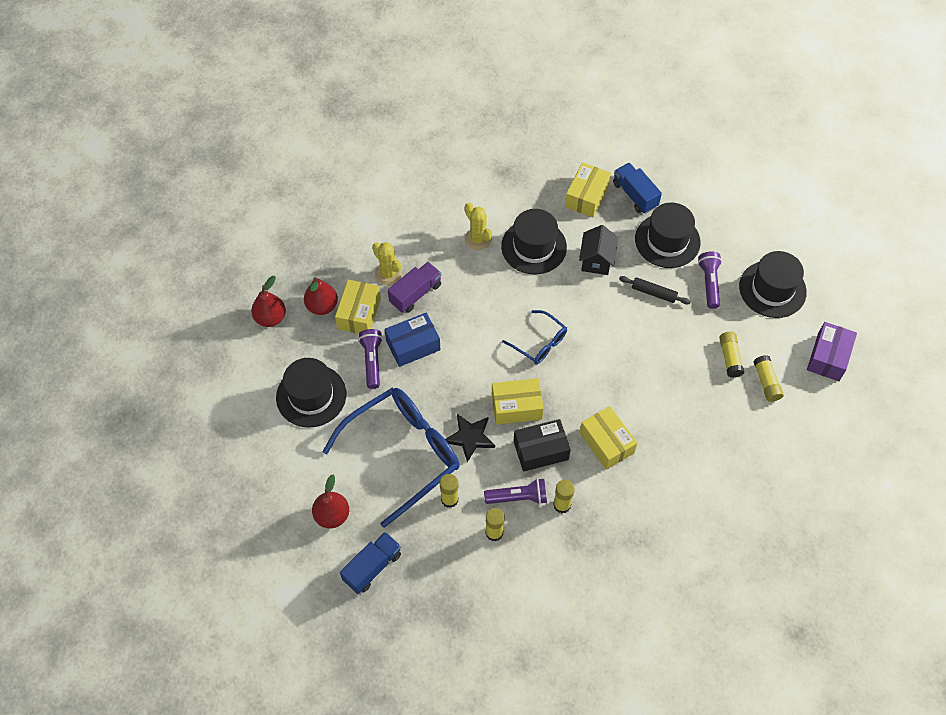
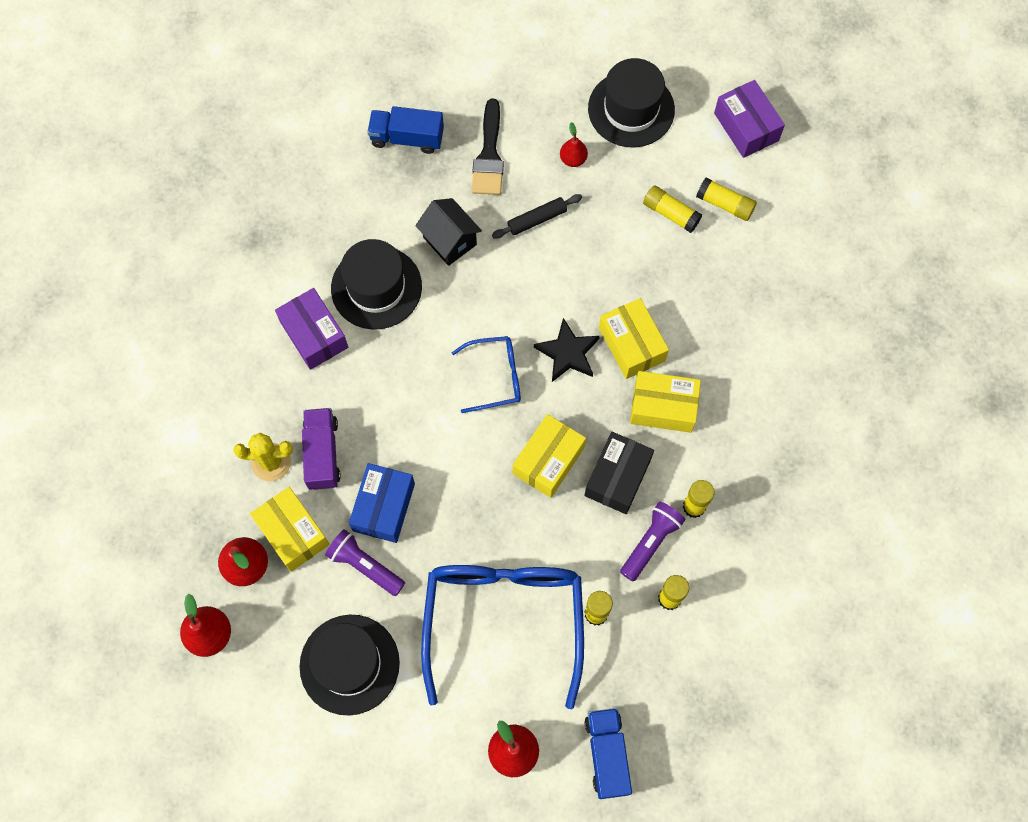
camera: 50 degrees left, 10 degrees up
(470, 437) = (543, 536): black star -> black star (567, 353)
(478, 239) = (314, 335): yellow cactus -> purple box
(586, 196) = (364, 185): yellow box -> yellow box (631, 344)
(667, 240) = (489, 155): black hat -> black brush
(709, 283) = (573, 159): purple flashlight -> red pear

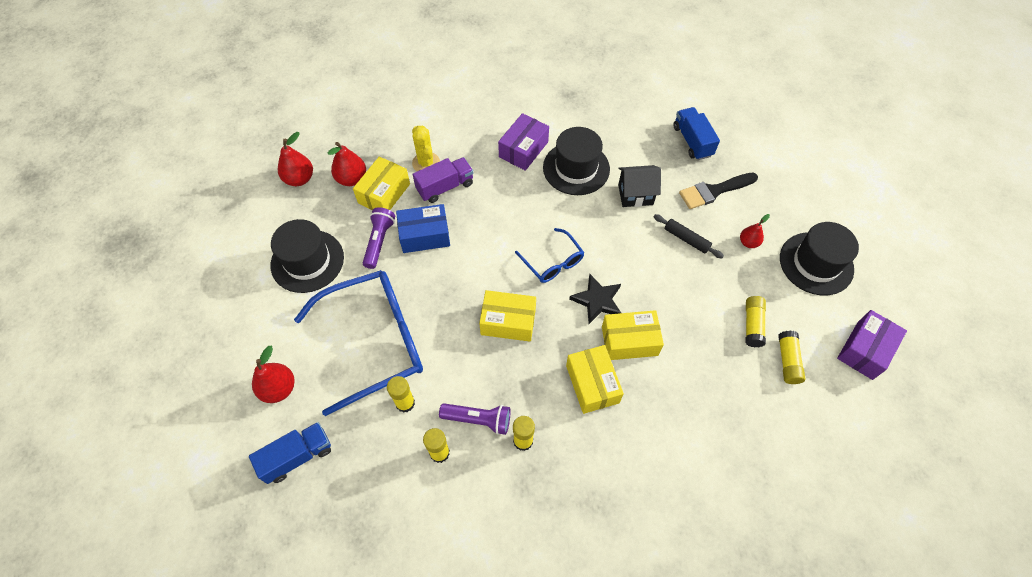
camera: 65 degrees right, 10 degrees down
(449, 241) = (635, 194): black house -> black house turned 60 degrees clockwise
(617, 477) = (519, 374): black box -> none
(631, 344) = (629, 341): yellow box -> yellow box turned 45 degrees clockwise

